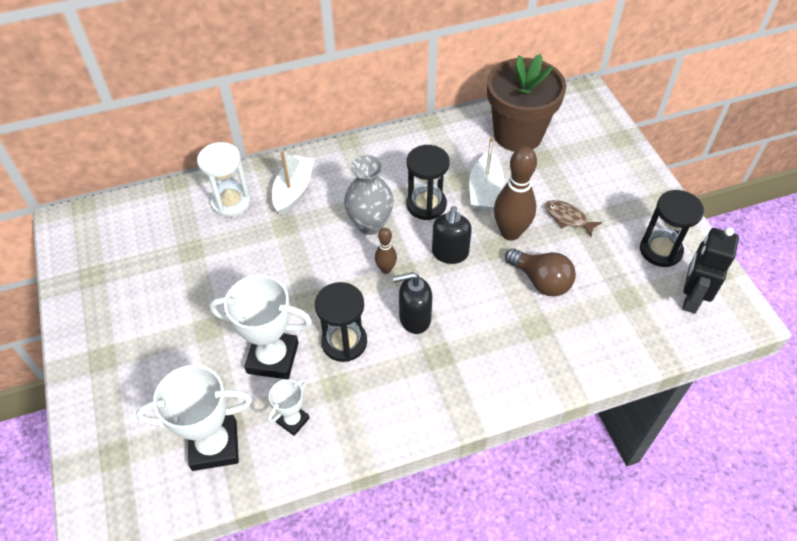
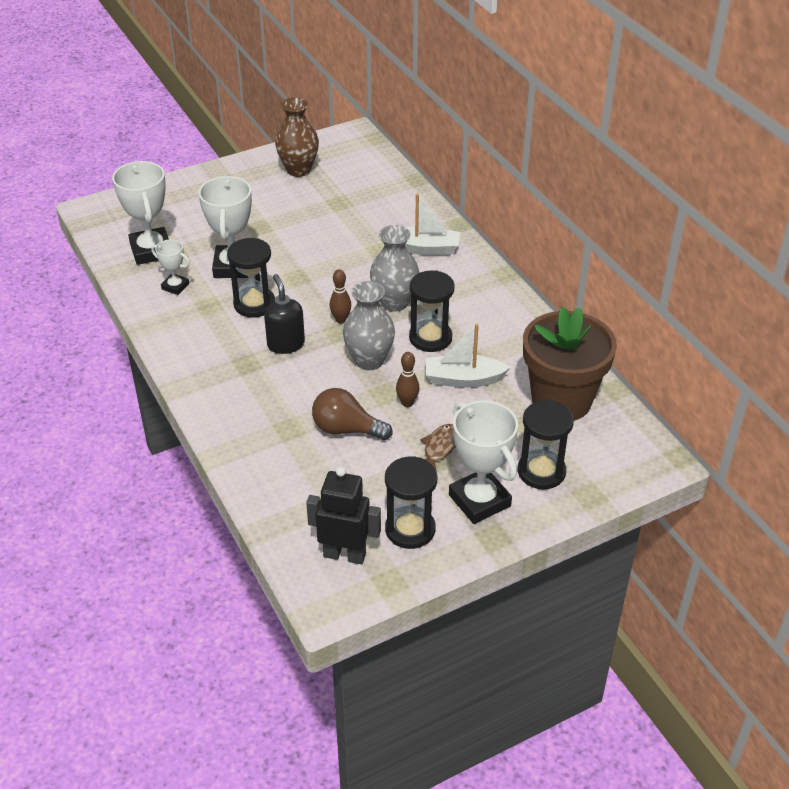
camera: 80 degrees right, 10 degrees down
(112, 281) = (298, 170): none -> brown vase
(231, 202) = (400, 214): white hourglass -> none
(450, 253) = (369, 360): black soap dispenser -> grey vase
(510, 232) = (407, 403): brown bowling pin -> brown bowling pin, size x0.52
(541, 281) = (346, 429): brown light bulb -> brown light bulb turned 75 degrees clockwise
(596, 160) = (541, 471): none -> black hourglass
(628, 202) = (479, 500): none -> white trophy

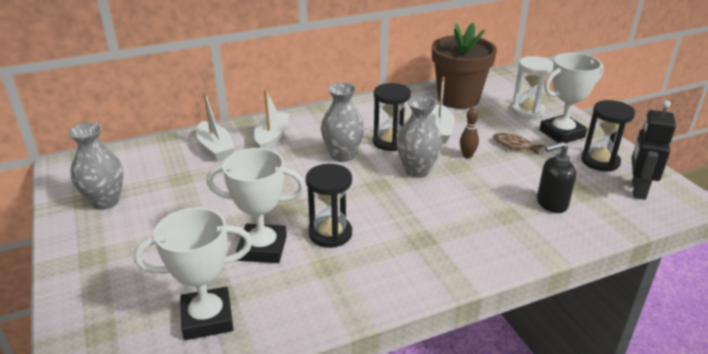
camera: 85 degrees left, 10 degrees down
(175, 286) = (286, 294): white trophy -> none
(286, 344) = (393, 214): black soap dispenser -> black soap dispenser (551, 204)
(298, 170) = (105, 201): brown vase -> grey vase
(341, 319) = (361, 183): brown bowling pin -> none
(346, 429) = (502, 185): brown light bulb -> none
(397, 214) = (215, 148): none -> white boat
(541, 471) = (527, 111): black hourglass -> white hourglass

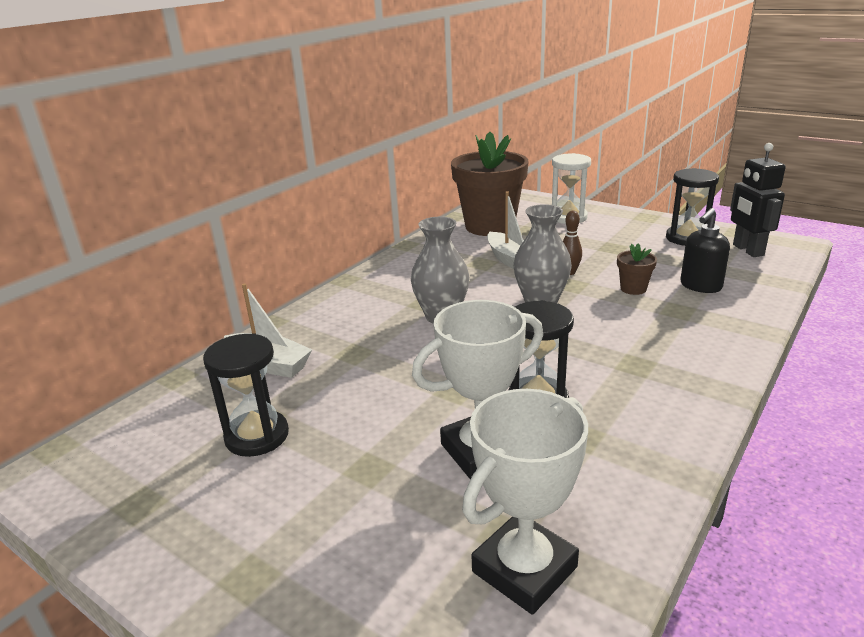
camera: 30 degrees left, 5 degrees down
(105, 201) = (178, 493): grey vase -> none
(272, 138) = (331, 327): white boat -> none
(390, 142) = (475, 286): black hourglass -> black hourglass (257, 436)
(496, 186) = (633, 289): none -> brown flower pot
(514, 145) = (598, 249): brown fish -> none
(562, 134) = (624, 226): white trophy -> none

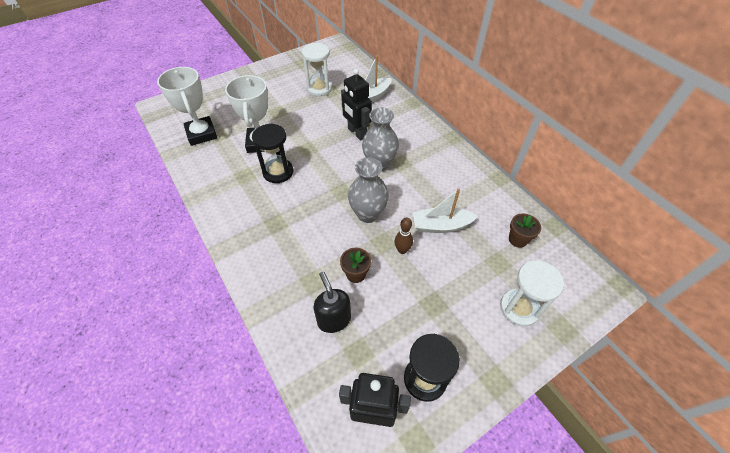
camera: 110 degrees right, 25 degrees up
(257, 436) = (319, 88): black hourglass -> white hourglass
(382, 352) = (357, 133): none -> black robot
(490, 226) = (518, 239): brown flower pot -> brown flower pot, size x0.41

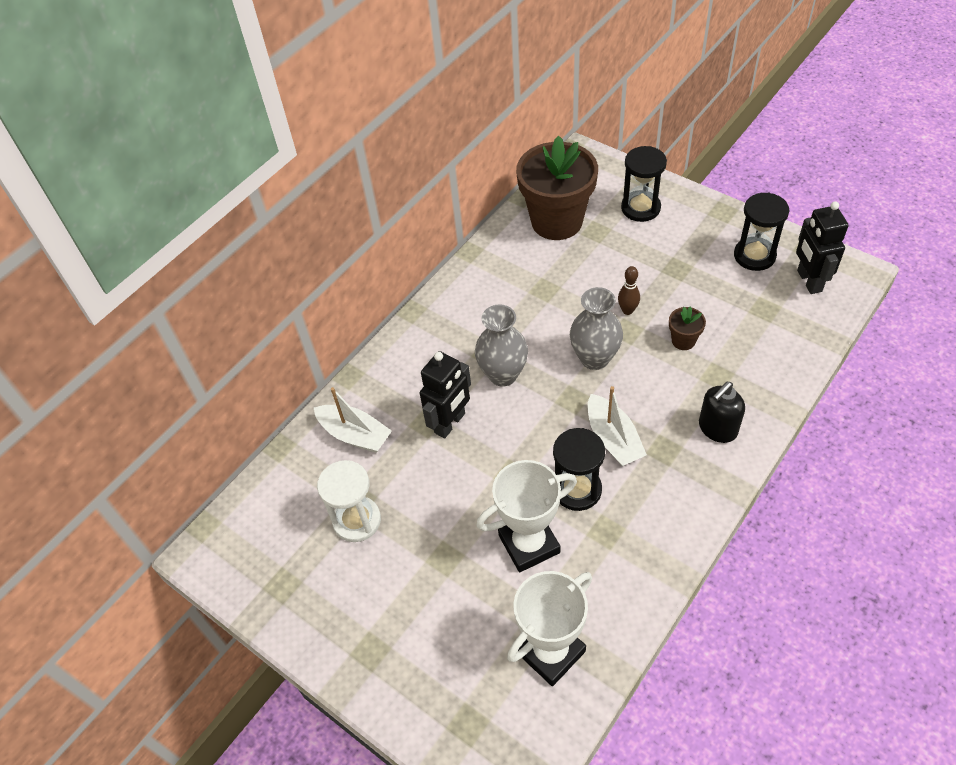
camera: 105 degrees left, 0 degrees up
(334, 319) = (746, 340): black soap dispenser -> black soap dispenser (717, 429)
(440, 225) = (573, 286): white boat -> white boat (613, 439)
(518, 239) = (556, 221): brown flower pot -> brown flower pot, size x2.42
(519, 308) = (640, 208): white hourglass -> black hourglass

